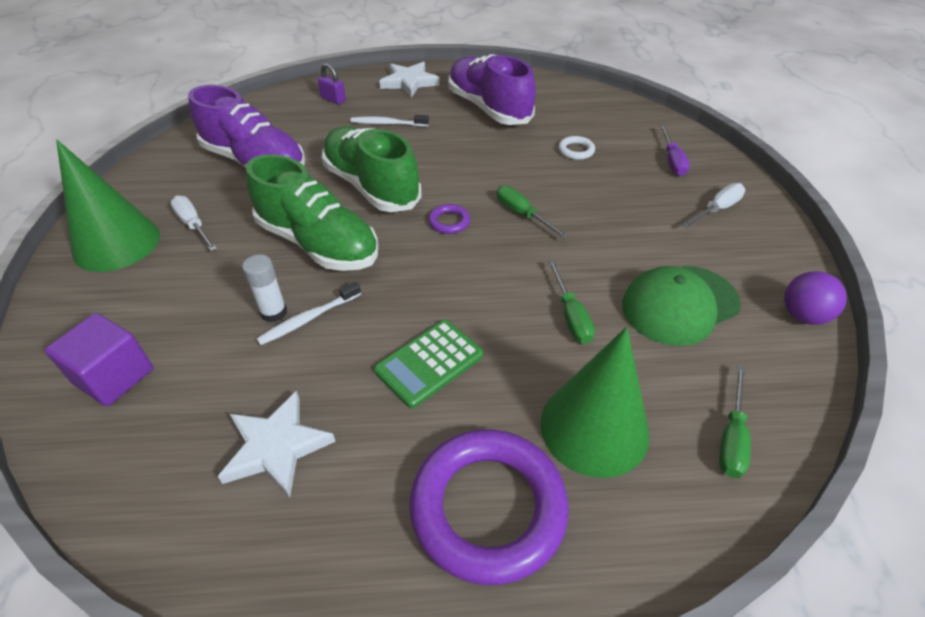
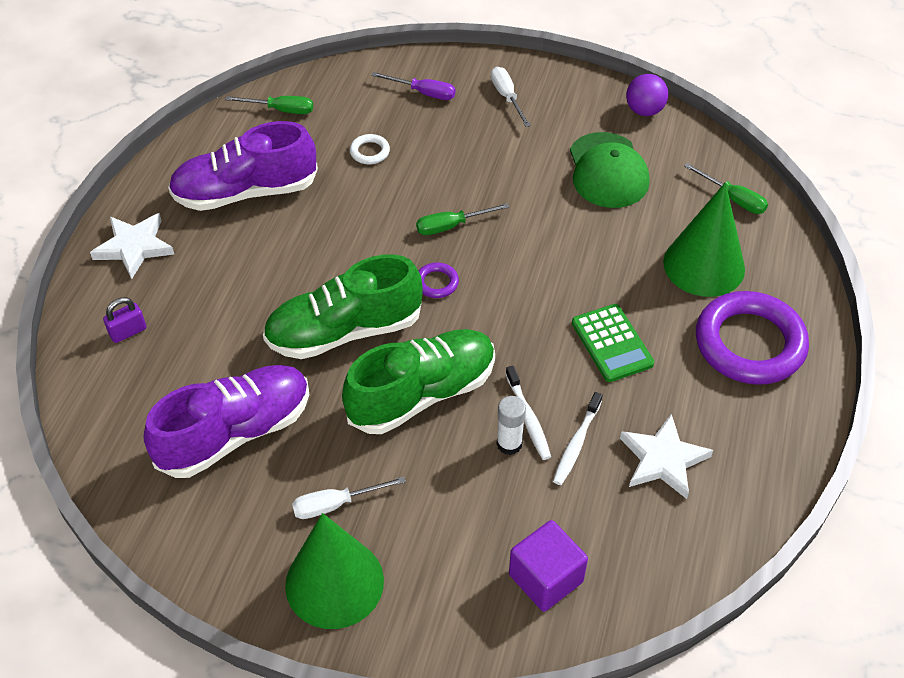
camera: 70 degrees left, 5 degrees up
(387, 123) = (223, 290): white toothbrush -> white toothbrush (576, 444)
(571, 315) = (594, 239): green screwdriver -> green screwdriver (281, 110)

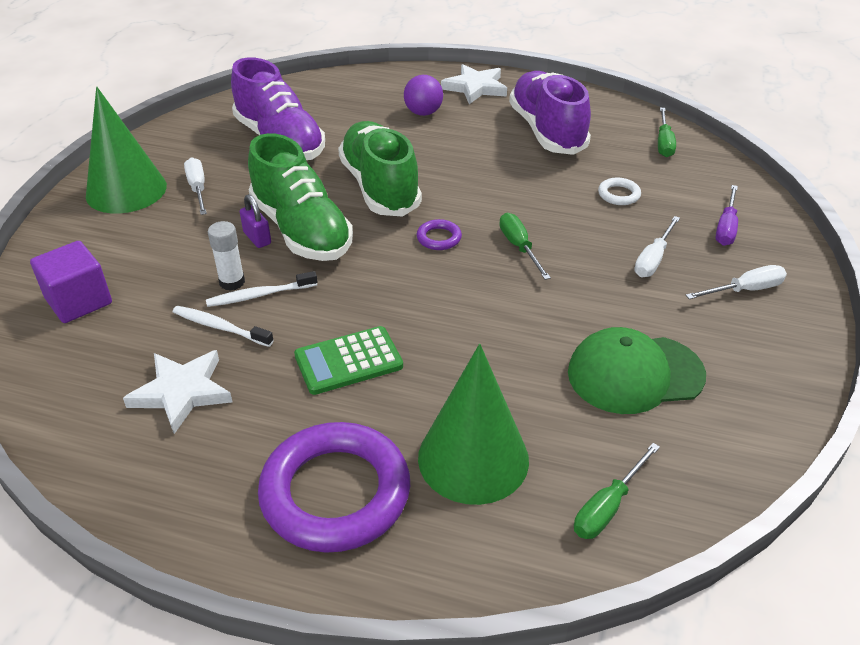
camera: 90 degrees right, 10 degrees down
(128, 332) = (386, 92): purple padlock -> purple padlock (257, 238)
(468, 142) = (653, 259): none -> white screwdriver
(644, 110) = (770, 420): purple ball -> purple ball (423, 113)

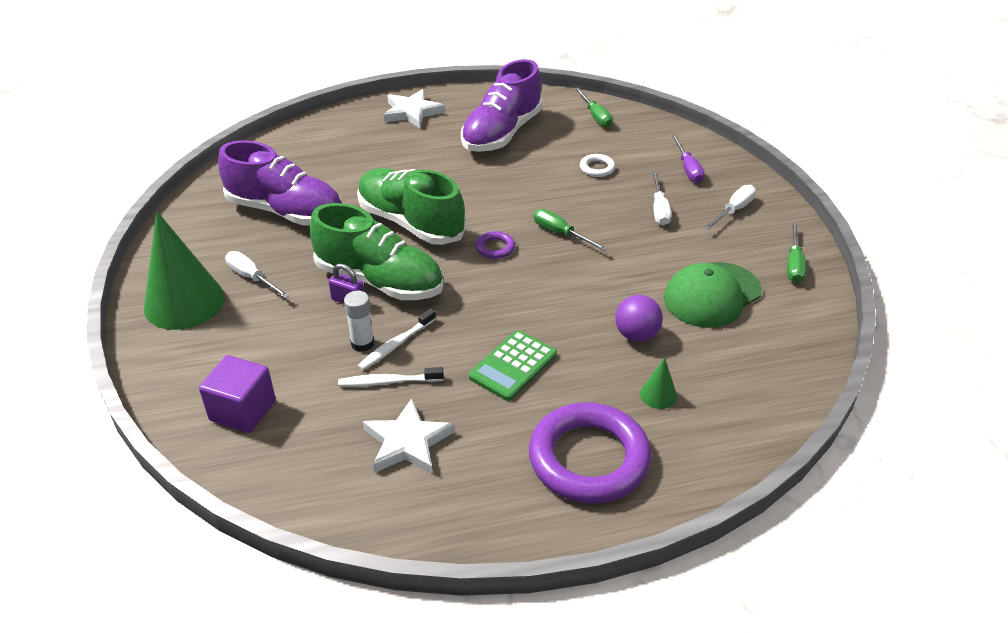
camera: 30 degrees left, 0 degrees up
(423, 113) = (388, 147): purple ball -> purple ball (636, 335)
(473, 458) = (658, 395): green cone -> green cone, size x0.43
(547, 131) = (502, 133): purple shoe -> purple shoe turned 105 degrees counterclockwise
(608, 507) = (764, 387): green screwdriver -> green screwdriver (794, 264)

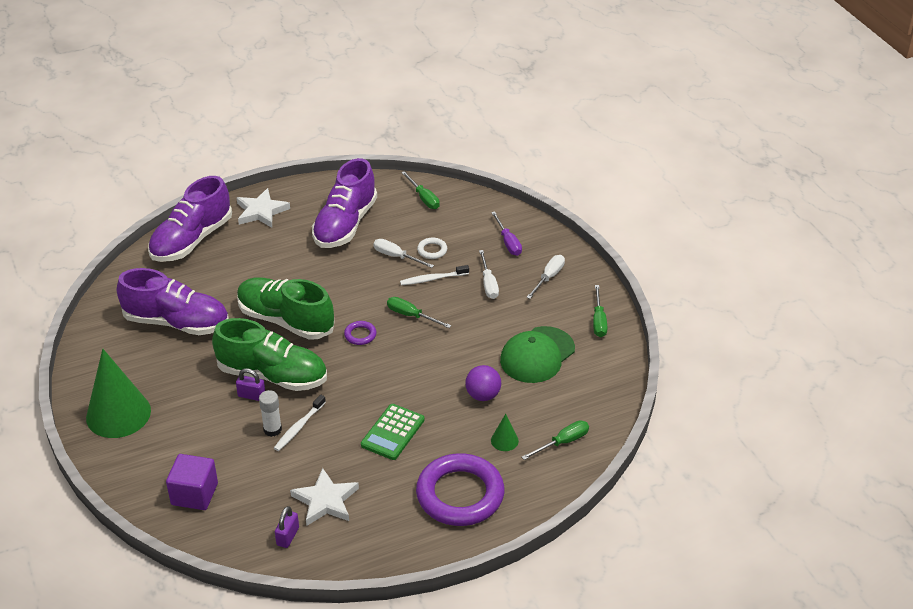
camera: 10 degrees left, 0 degrees up
(252, 278) = (167, 386): white screwdriver -> white screwdriver (396, 257)
(328, 132) = (192, 240): none -> purple shoe
(346, 483) = (288, 536): none -> purple padlock
(388, 382) = (300, 457): white toothbrush -> white toothbrush (432, 279)
(737, 407) = (563, 442): none -> green screwdriver

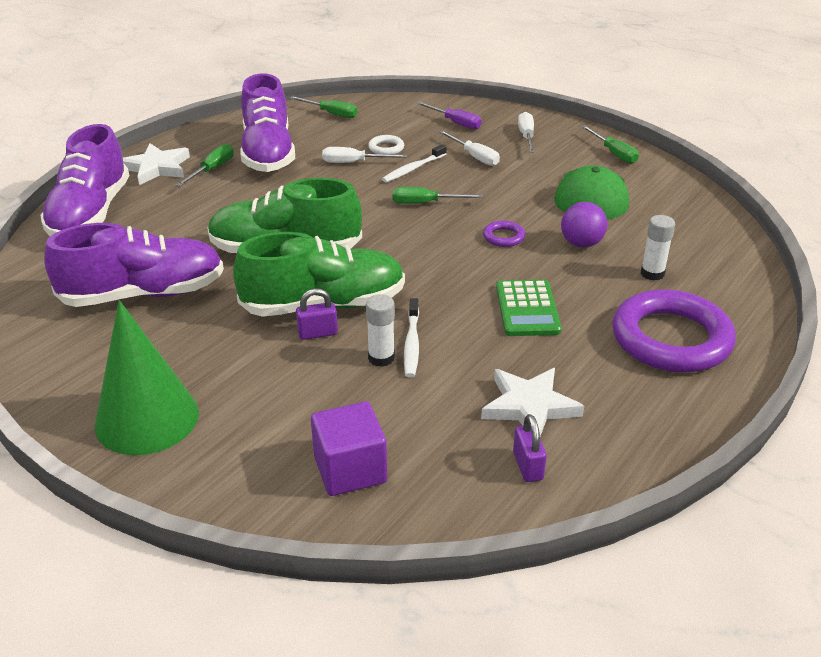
camera: 30 degrees left, 5 degrees down
(360, 335) = (388, 236): purple ring -> purple ring (503, 237)
(504, 440) = (652, 273): green cone -> white glue stick
(563, 442) = (709, 255): green screwdriver -> green screwdriver (212, 170)

